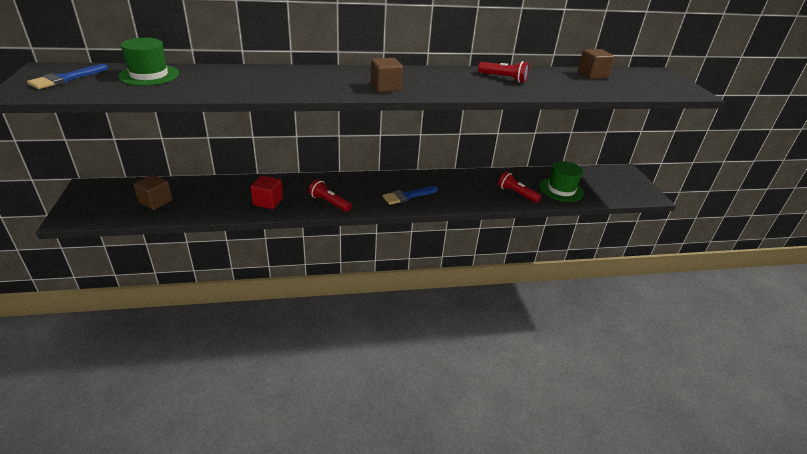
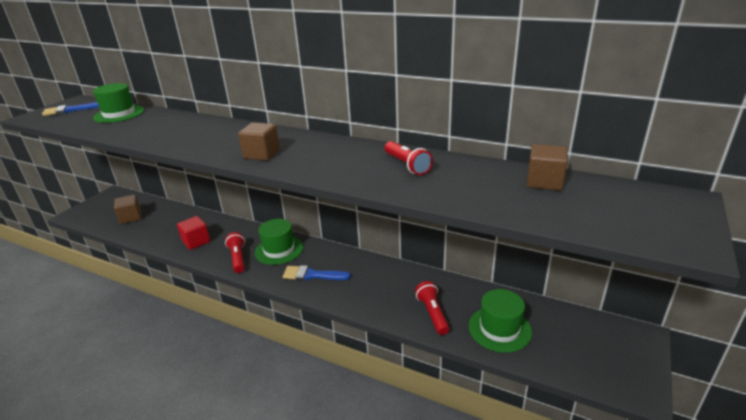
camera: 40 degrees right, 5 degrees down
(356, 187) = (279, 250): none -> green hat

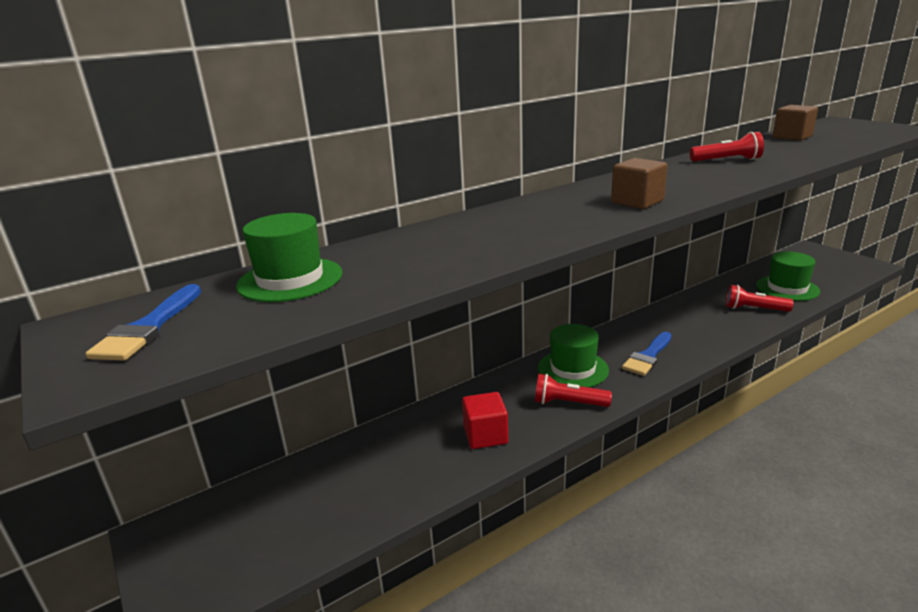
camera: 60 degrees left, 5 degrees down
(131, 217) = (311, 508): brown cube -> none

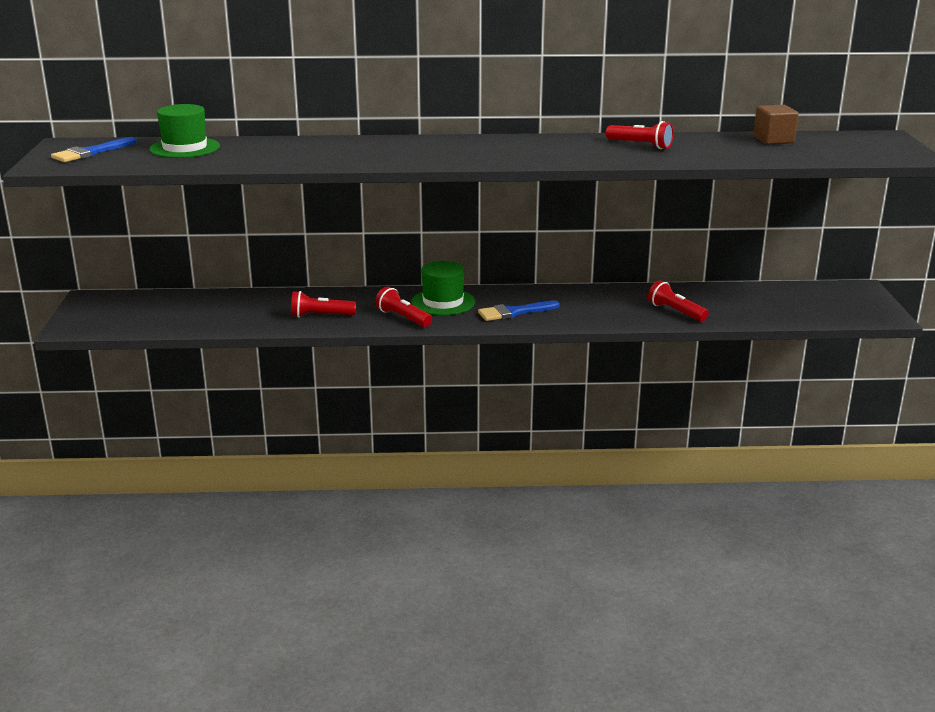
camera: 30 degrees right, 0 degrees up
(485, 435) = (320, 316): red cube -> red flashlight
(637, 202) = (475, 156): brown cube -> none
(787, 288) = (746, 308): green hat -> none

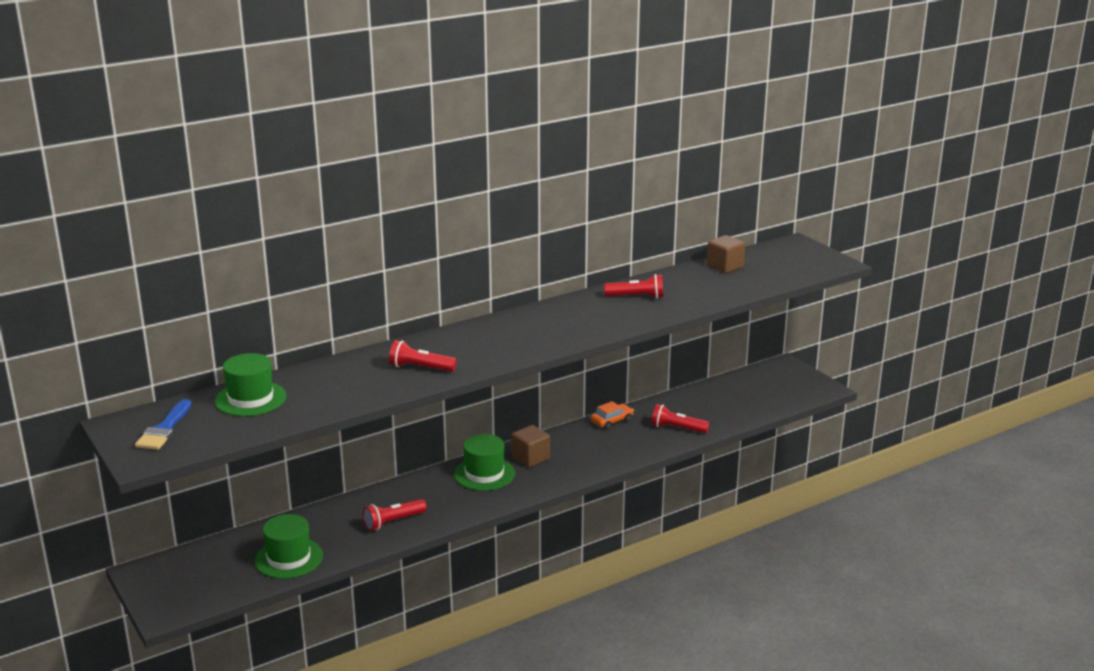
camera: 30 degrees left, 0 degrees up
(205, 318) = (288, 558): none -> green hat
(403, 318) = (468, 501): red flashlight -> red flashlight (420, 368)
(500, 301) = (530, 458): none -> brown cube
(514, 312) = (554, 467): blue brush -> none
(614, 292) = (612, 421): none -> orange car

